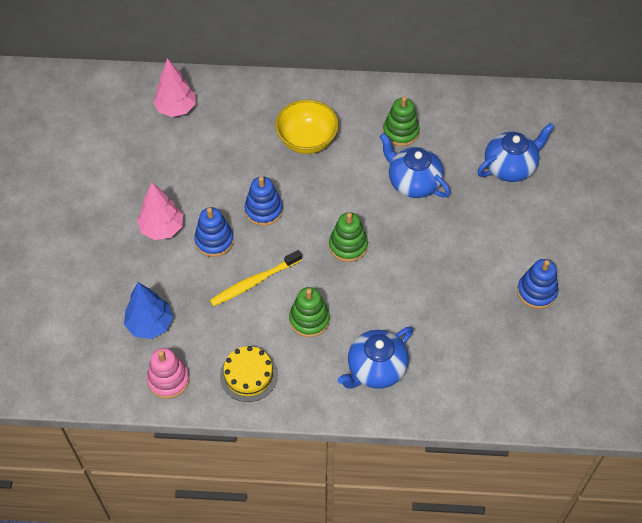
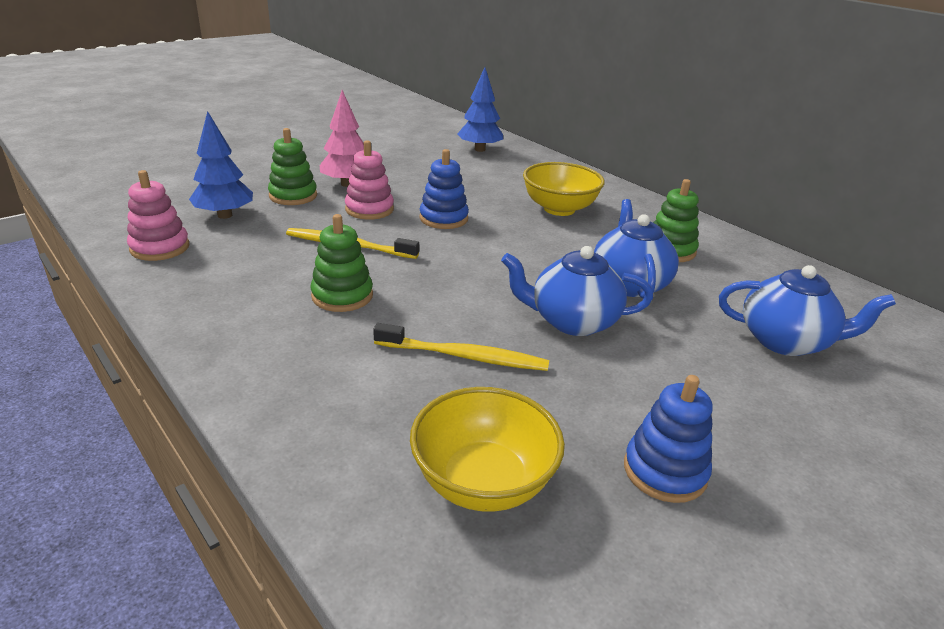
camera: 45 degrees right, 25 degrees down
(176, 108) = (479, 149): pink tree -> blue tree
(214, 241) = (369, 209): blue stacking toy -> pink stacking toy
(248, 375) = (214, 289): yellow cake -> none
(348, 246) = (478, 279): green stacking toy -> green stacking toy (293, 196)
(375, 369) = (325, 376): blue teapot -> blue teapot (572, 321)
(409, 303) = (465, 356): none -> yellow toothbrush
(490, 356) = (483, 482): none -> yellow bowl

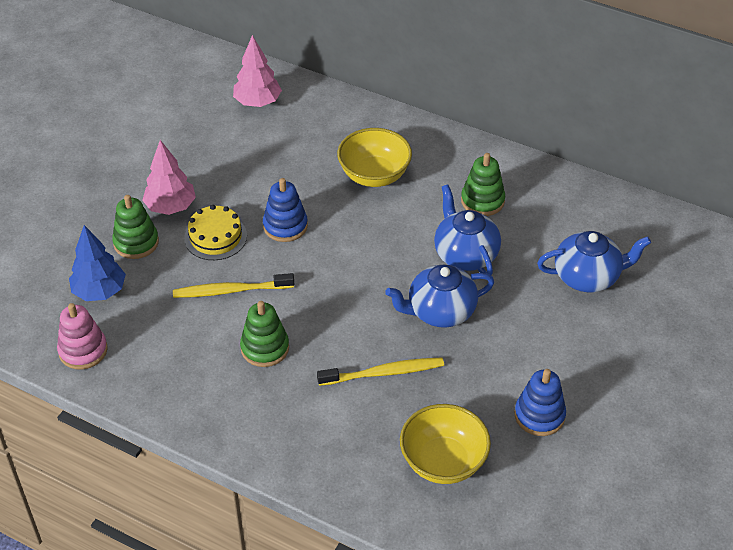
camera: 20 degrees left, 15 degrees up
(369, 209) = (215, 237): pink stacking toy -> yellow cake
(479, 149) = (257, 102): blue tree -> pink tree

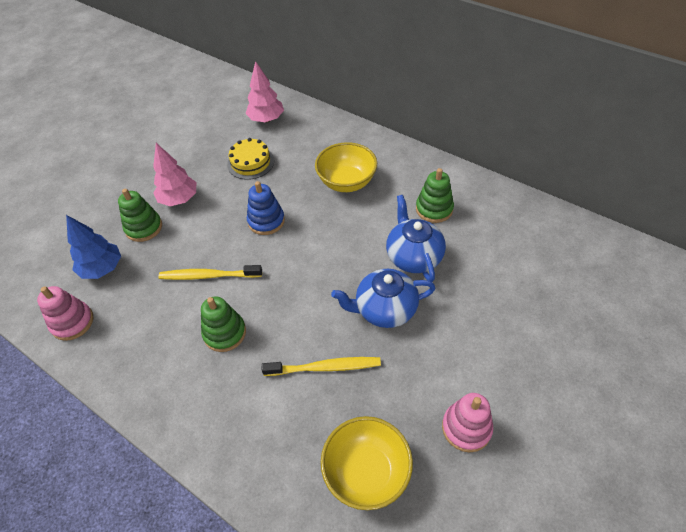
camera: 10 degrees right, 5 degrees up
(215, 237) = (208, 227): yellow cake -> yellow cake (250, 162)
(539, 415) = (466, 428): blue stacking toy -> pink stacking toy
(588, 277) = (522, 285): blue teapot -> none

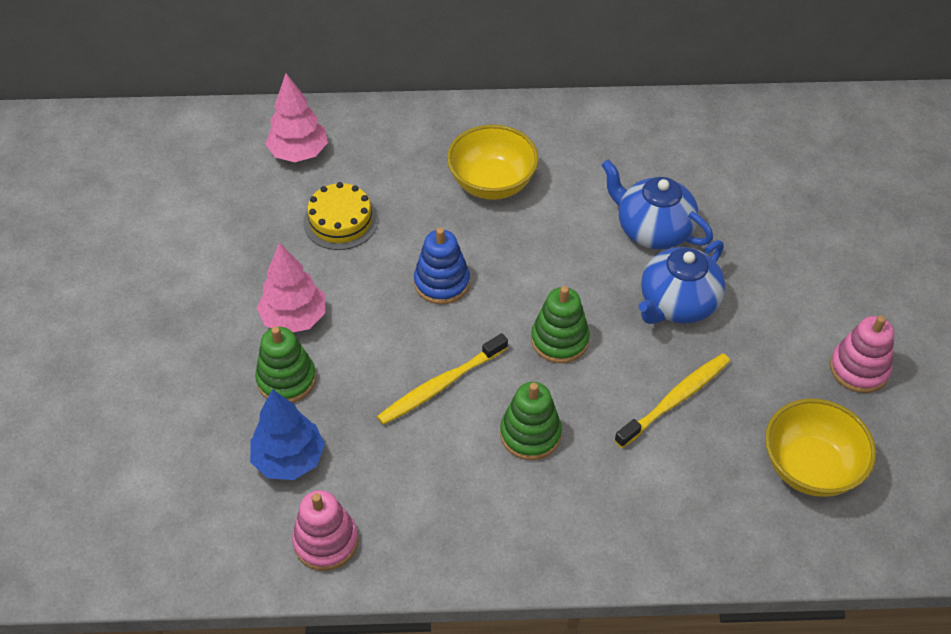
camera: 40 degrees left, 0 degrees up
(434, 209) = (624, 164): green stacking toy -> green stacking toy (559, 340)

